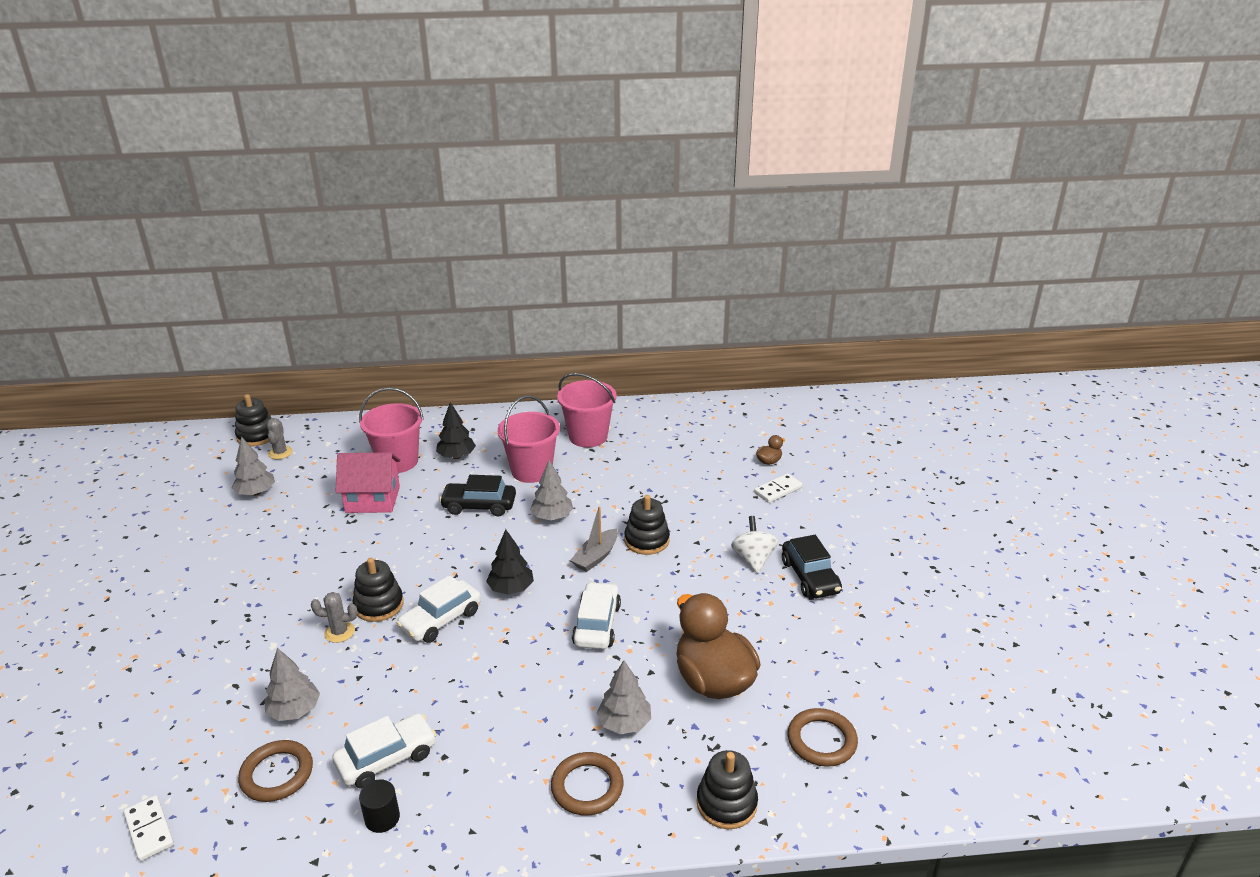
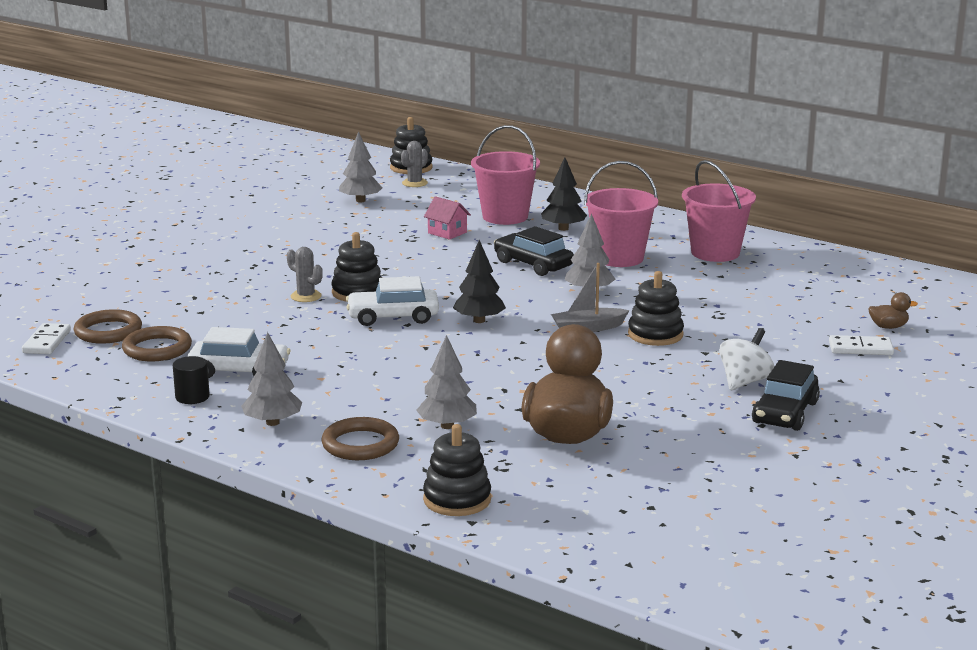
camera: 40 degrees right, 10 degrees down
(294, 711) = (214, 324): grey tree -> grey tree (273, 422)
(373, 499) = (447, 232): pink house -> pink house, size x0.56
(597, 624) = (519, 366): white car -> none
(821, 740) = (606, 505): brown ring -> brown ring (108, 331)

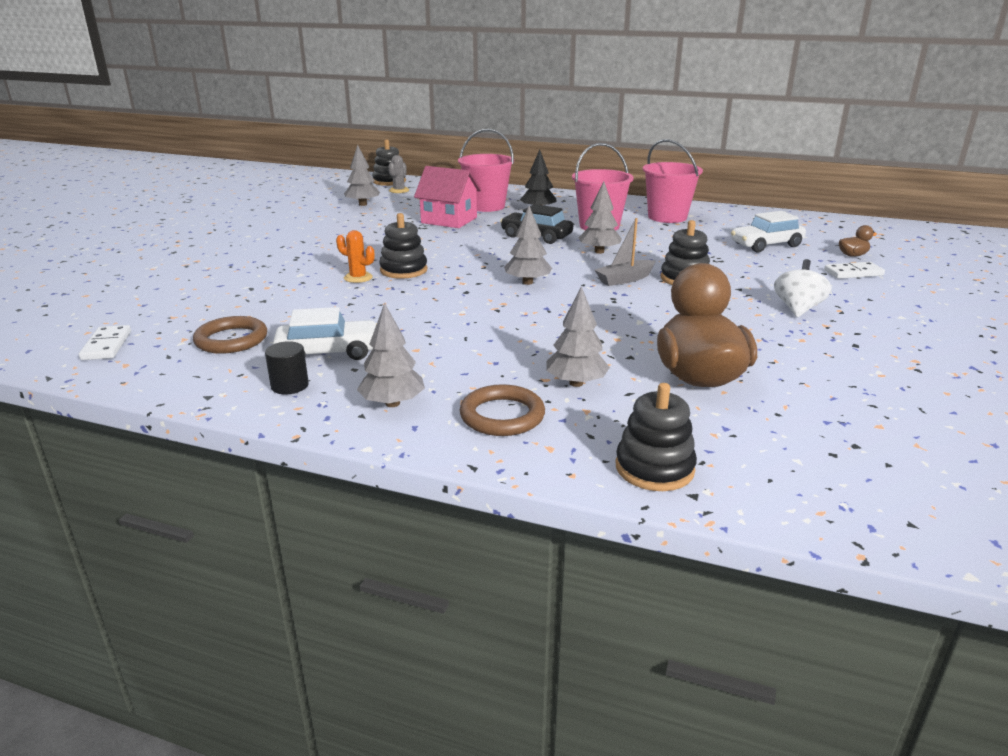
camera: 15 degrees left, 5 degrees up
(108, 331) = (173, 328): brown ring -> none
(306, 296) = (358, 278): grey cactus -> orange cactus
(393, 317) = (449, 287): white car -> white car (766, 245)
(447, 232) = (449, 220): pink house -> pink house, size x1.79
(479, 320) = (527, 282): black tree -> grey tree
(785, 413) = (862, 332): black car -> none

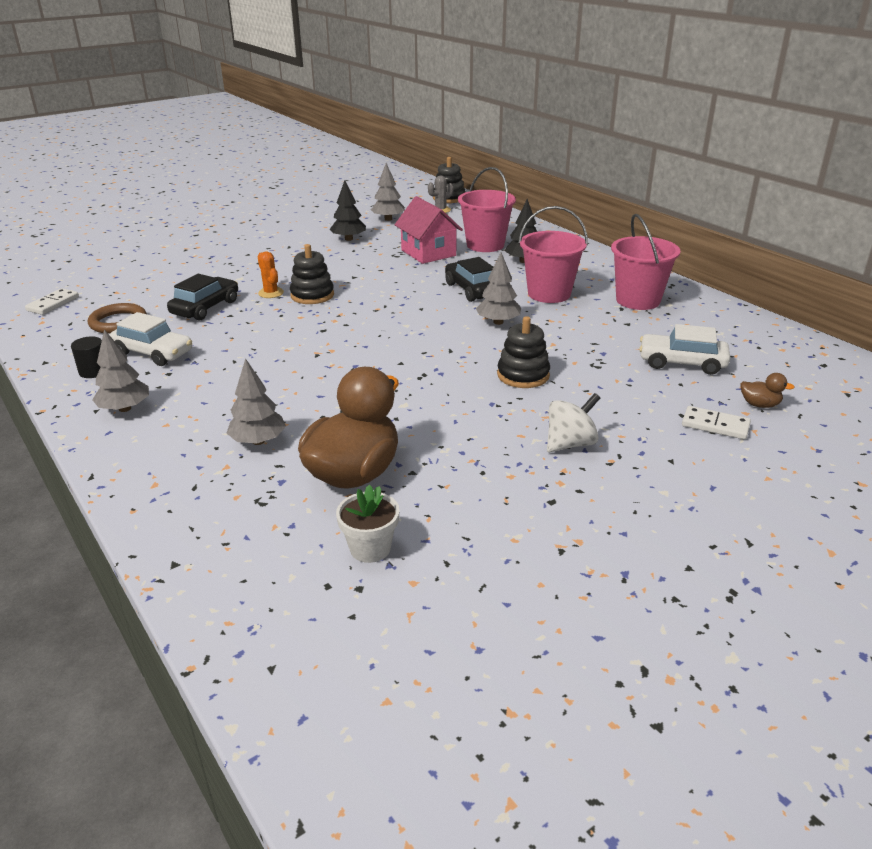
camera: 35 degrees right, 5 degrees up
(311, 304) = (205, 307): none -> black car
(354, 224) = (349, 239): none -> black tree
(502, 415) = (168, 446): brown ring -> none
(527, 282) = (383, 336): grey tree -> none
(625, 279) = (468, 358): grey boat -> none
(654, 468) = (187, 532): black stacking toy -> none
(810, 418) = (370, 548): none -> white flower pot

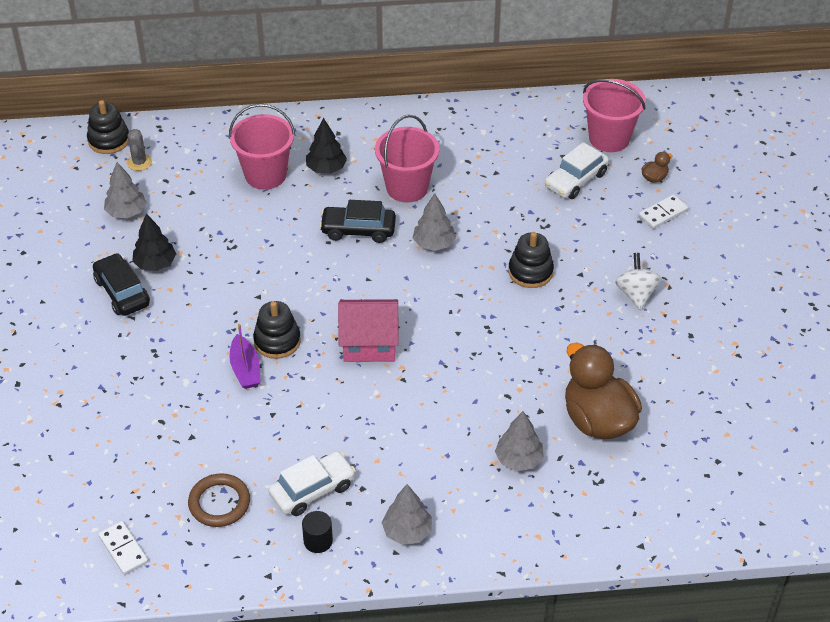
camera: 60 degrees left, 15 degrees up
(205, 307) = (239, 427): black car -> black car (122, 292)
(271, 293) = (245, 369): orange cactus -> purple boat
(370, 548) = (684, 442): white flower pot -> none
(428, 253) = (248, 221): pink house -> pink house (369, 344)
(638, 300) = (462, 144): pink bucket -> pink bucket (609, 138)

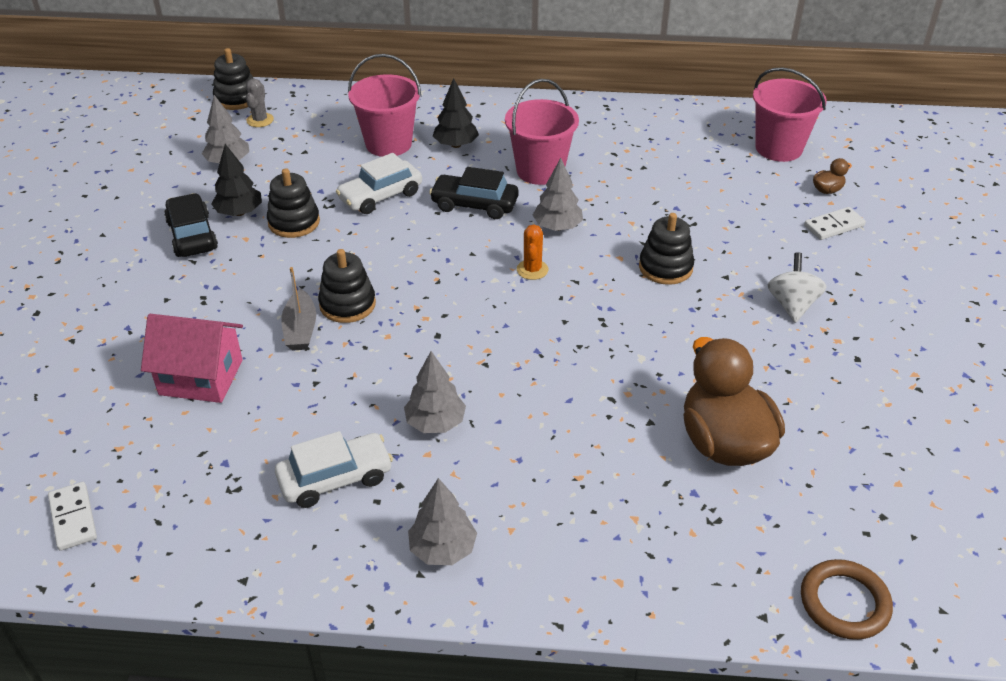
camera: 10 degrees right, 5 degrees down
(206, 268) = (294, 222): none -> black stacking toy
(219, 503) = (214, 478): brown ring -> brown ring (844, 602)
(245, 369) = (300, 329): purple boat -> grey boat
(318, 541) = (322, 544): black cylinder -> none
(369, 344) = (455, 320): pink house -> pink house (201, 377)
(421, 288) = (532, 270): none -> orange cactus
(518, 459) = (611, 477): grey tree -> grey tree (435, 423)
(576, 180) = (734, 183): white car -> white car (380, 196)

